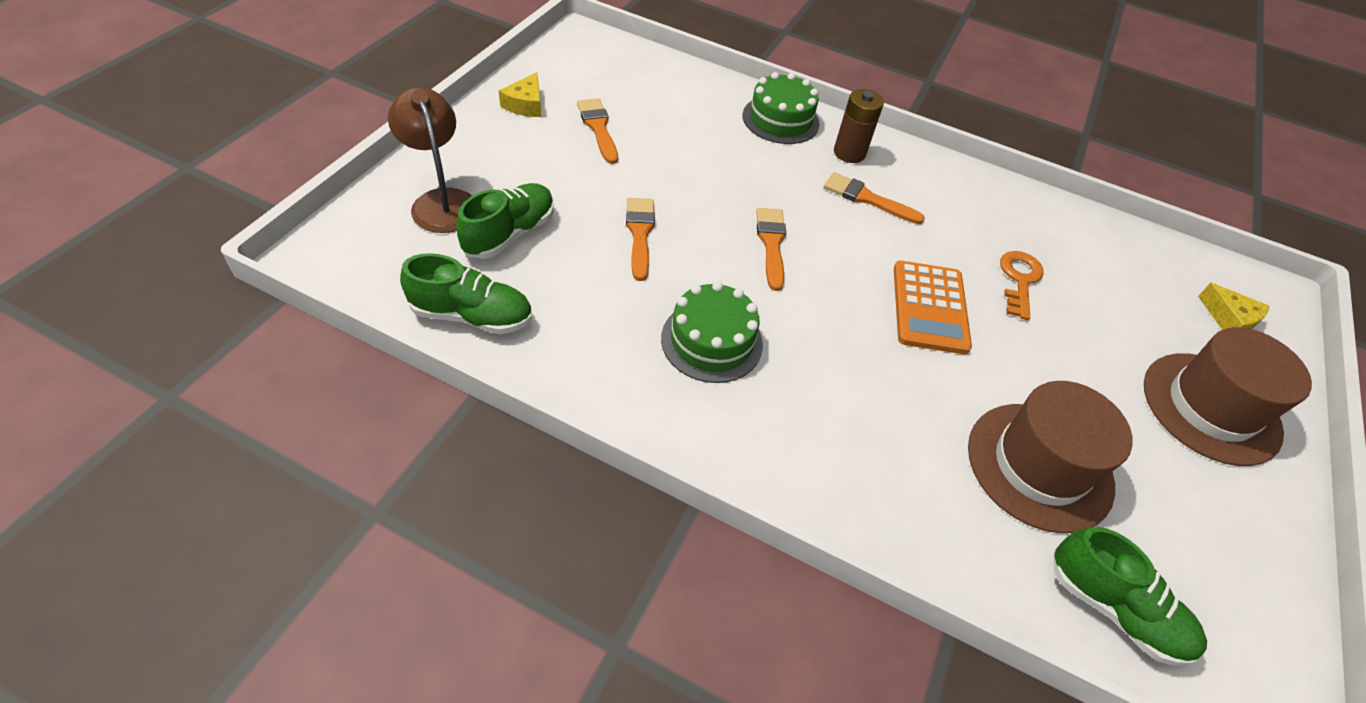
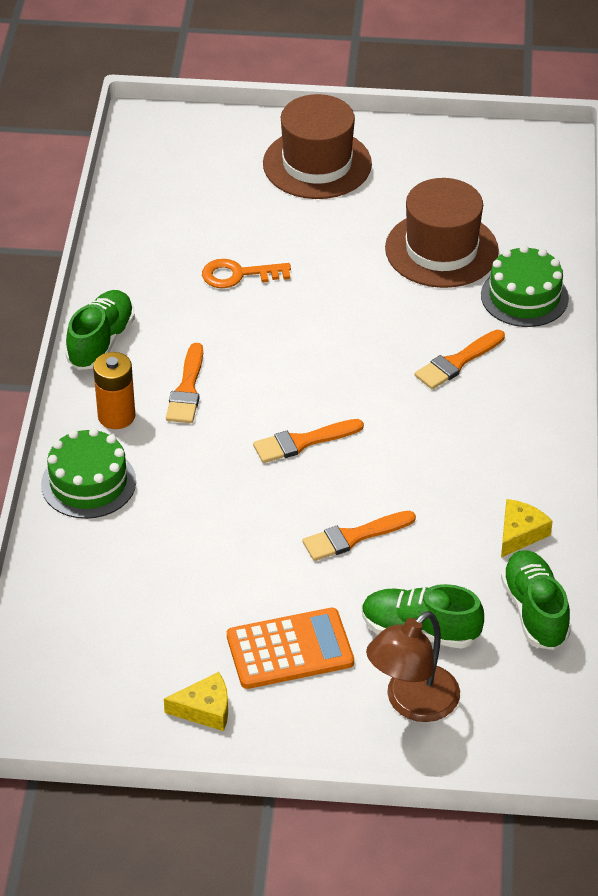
camera: 105 degrees left, 5 degrees down
(598, 128) = (207, 629): orange brush -> orange brush (457, 362)
(712, 341) = (450, 450): green cake -> green cake (524, 296)
(849, 153) = (116, 416): brown battery -> orange battery
(929, 307) = (314, 326): orange calculator -> orange calculator (290, 650)
(1114, 609) = (533, 210): green shoe -> green shoe (101, 342)
(1229, 319) = (202, 151): yellow cheese -> yellow cheese (520, 533)

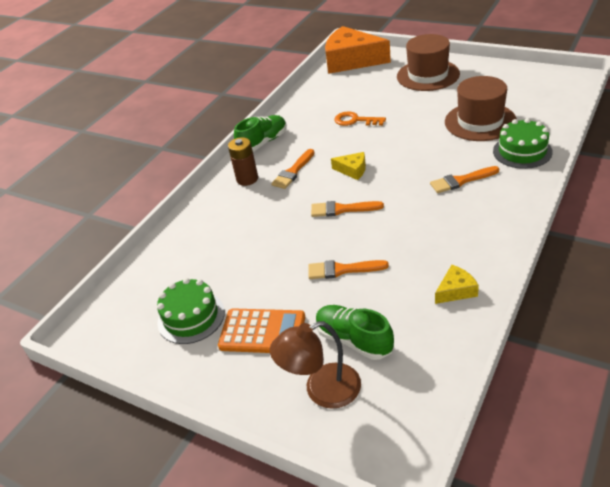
camera: 30 degrees right, 5 degrees down
(88, 483) = (210, 210): green cake -> green cake (191, 317)
(116, 416) = (247, 179): orange battery -> brown battery
(164, 144) = (351, 60): none -> orange cheese
(205, 709) = (187, 357): yellow cheese -> yellow cheese (352, 170)
(534, 611) = (442, 346): green shoe -> none

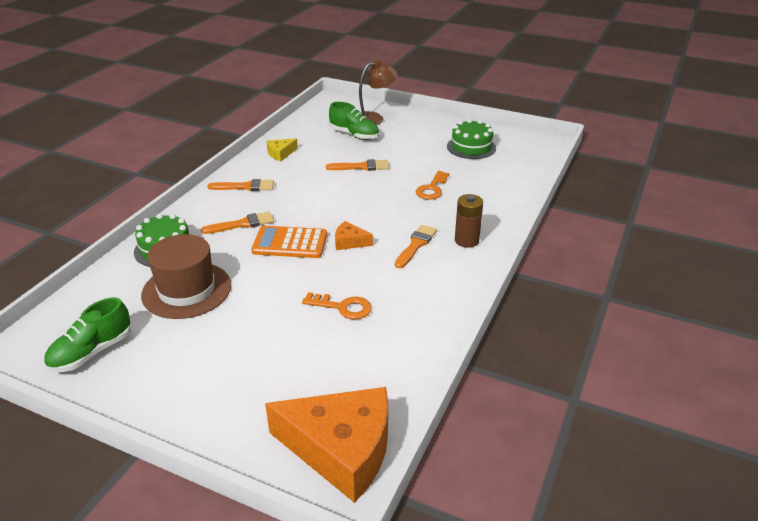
camera: 170 degrees right, 5 degrees down
(262, 332) = (416, 139): orange calculator -> orange calculator (290, 243)
(263, 142) = (463, 284): green shoe -> green shoe (92, 352)
(263, 238) = (432, 188): none -> orange key
(342, 209) = (361, 206): orange brush -> orange brush (245, 187)
(352, 170) = (349, 242): yellow cheese -> orange cheese
(428, 75) = (217, 387): brown hat -> none

